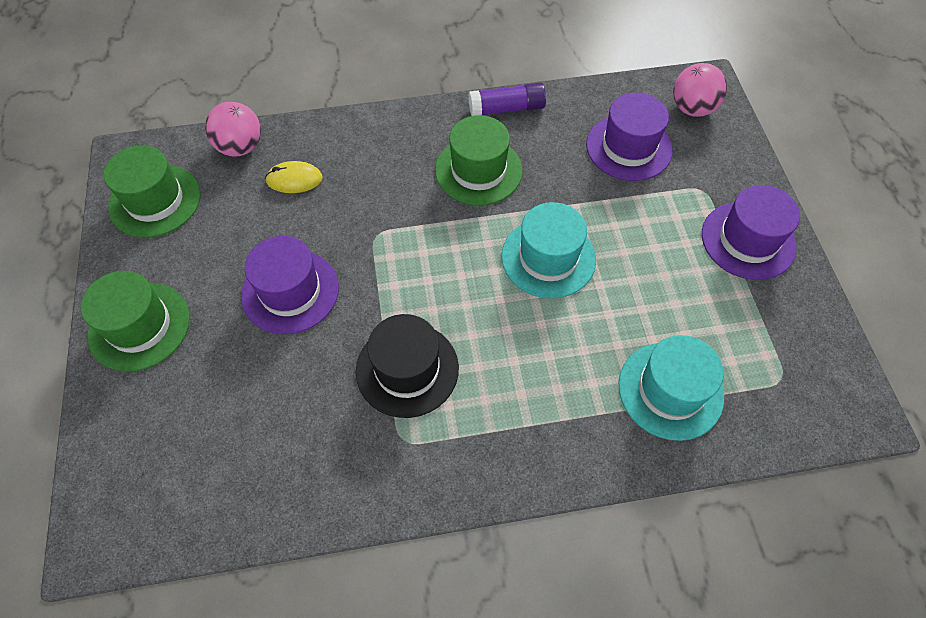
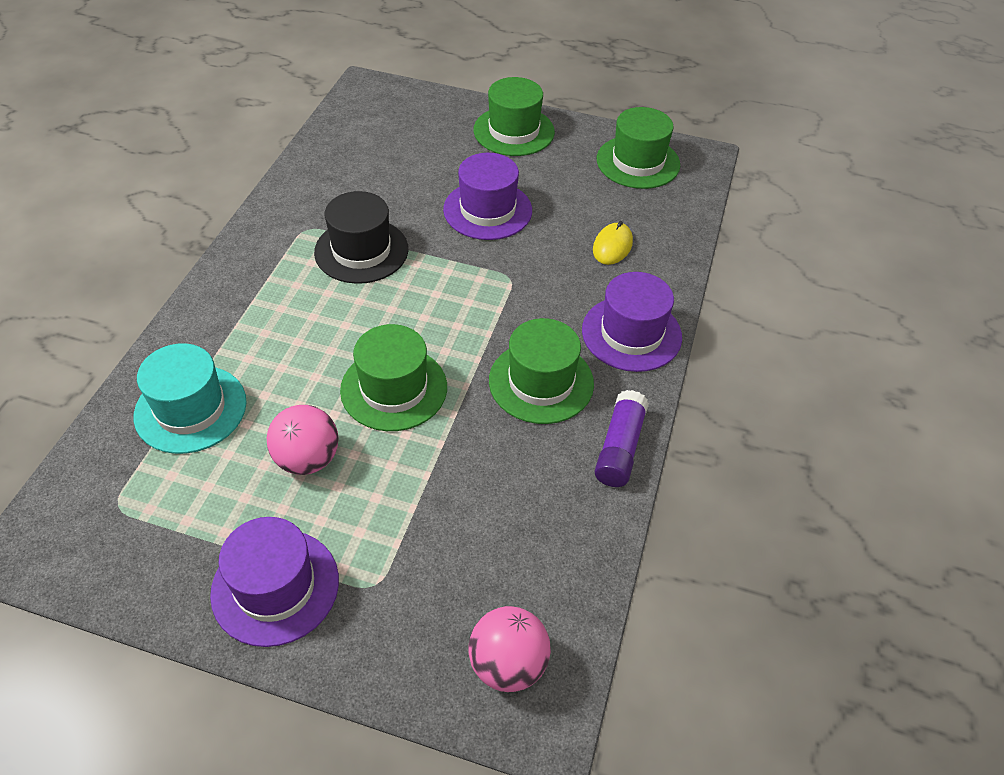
camera: 115 degrees right, 10 degrees down
(240, 147) = (675, 223): pink ball -> pink ball (307, 459)
(548, 258) = (394, 388): turquoise hat -> green hat
(629, 147) = (487, 543): purple hat -> purple hat (631, 333)

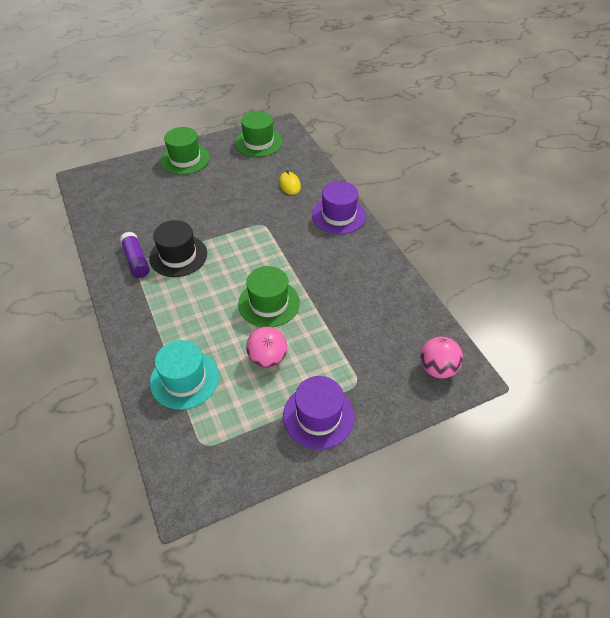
camera: 40 degrees left, 0 degrees up
(487, 210) = (216, 201): purple hat -> none
(541, 382) = (326, 258): green hat -> none
(619, 447) = (385, 262): purple glue stick -> purple glue stick (136, 260)

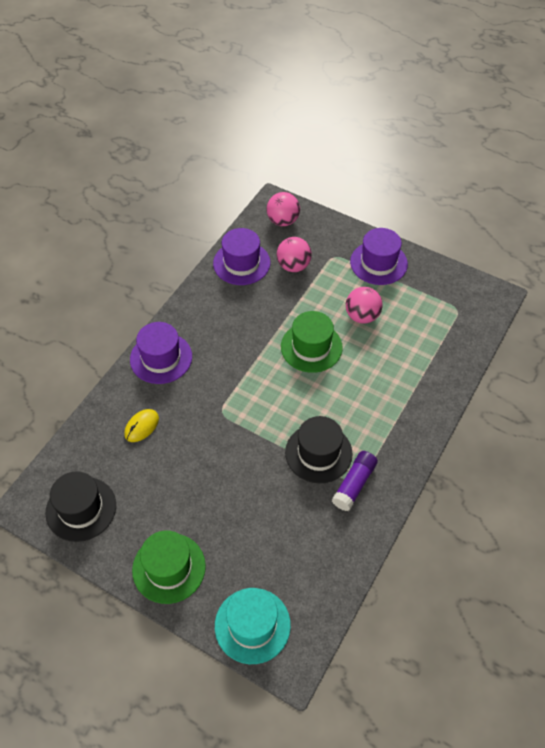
camera: 125 degrees left, 5 degrees up
(184, 379) = (426, 354): turquoise hat -> turquoise hat (252, 625)
(258, 142) = (81, 509): green hat -> black hat
(369, 342) = (293, 266): none -> pink ball
(401, 307) = (241, 263): none -> purple hat

